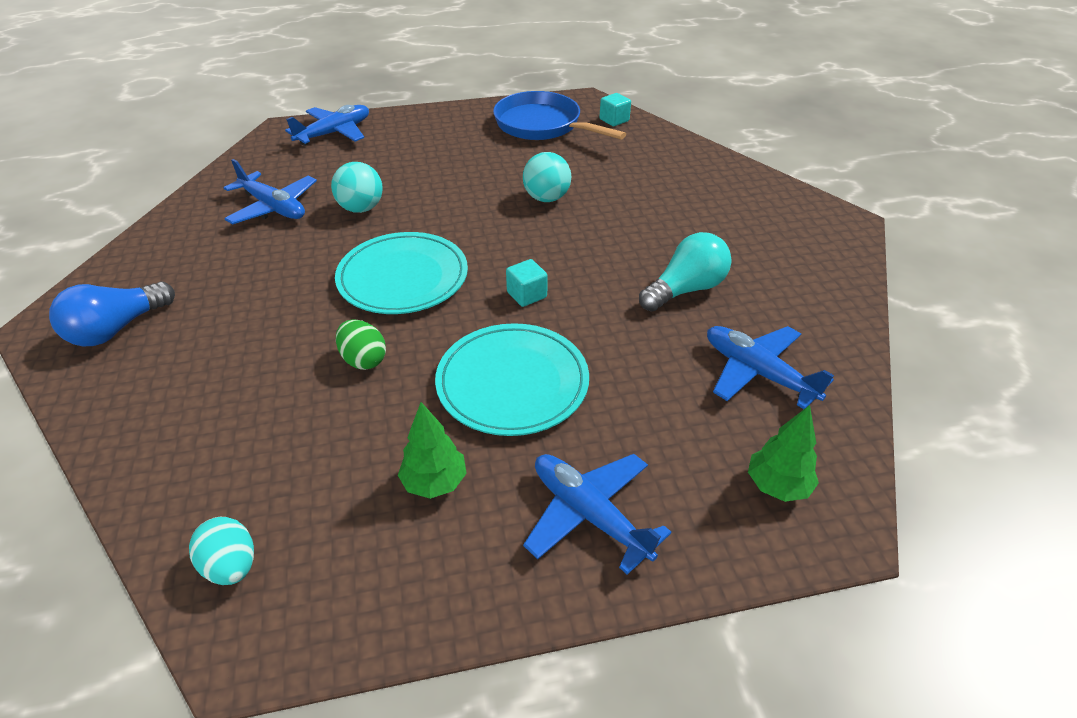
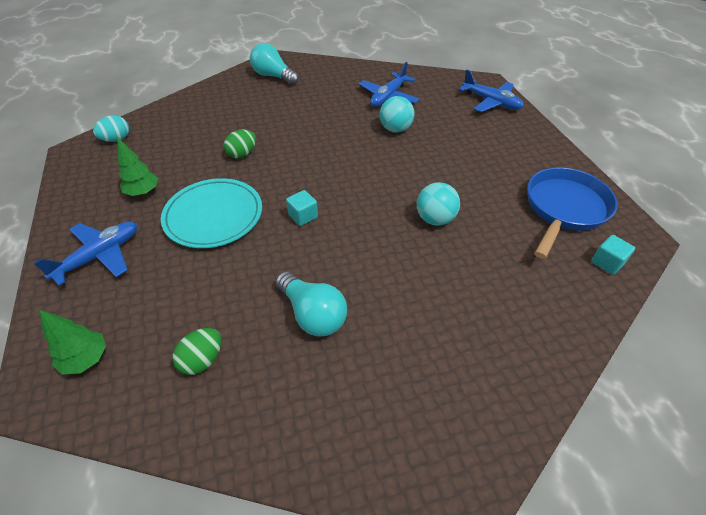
camera: 85 degrees right, 5 degrees up
(117, 329) = (273, 76): blue light bulb -> turquoise light bulb
(403, 278) = (319, 158): turquoise plate -> none
(757, 373) = (202, 360): blue plane -> green egg

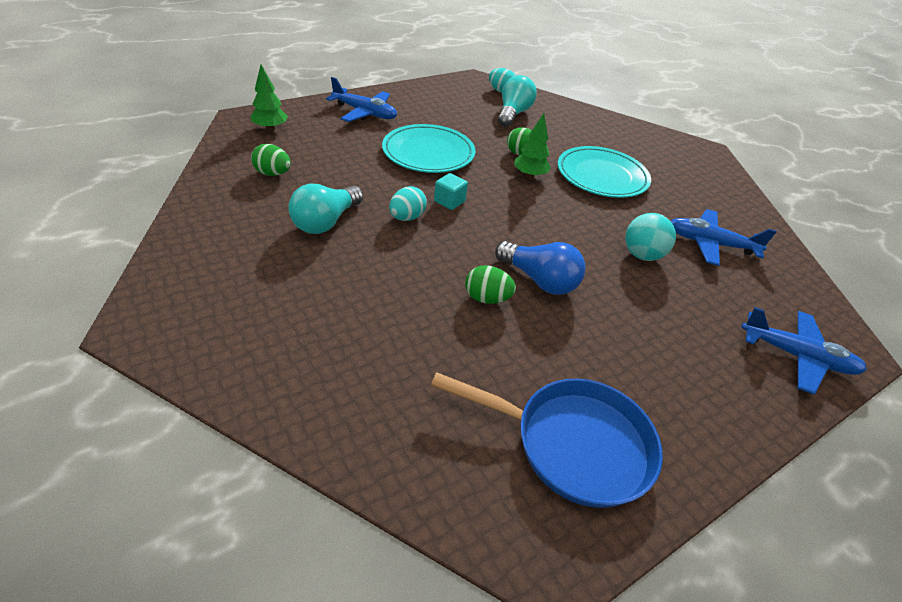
camera: 70 degrees right, 5 degrees down
(143, 192) = (442, 116): green tree -> green tree (529, 175)
(273, 76) = (670, 153): turquoise light bulb -> turquoise light bulb (513, 114)
(293, 119) = (602, 176): none -> turquoise plate
(320, 250) = (407, 217): none -> turquoise egg
(417, 186) = (539, 280): none -> blue light bulb
(435, 219) = (487, 298): turquoise ball -> green egg
(491, 102) = (796, 356): blue plane -> blue plane turned 90 degrees counterclockwise
(607, 262) = (472, 493): turquoise cube -> none

